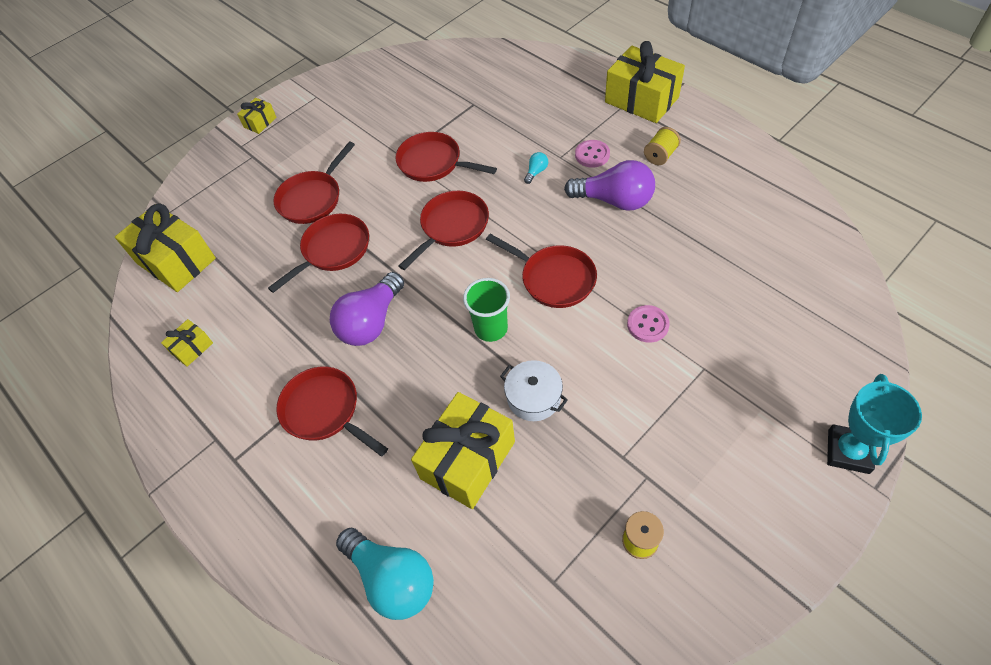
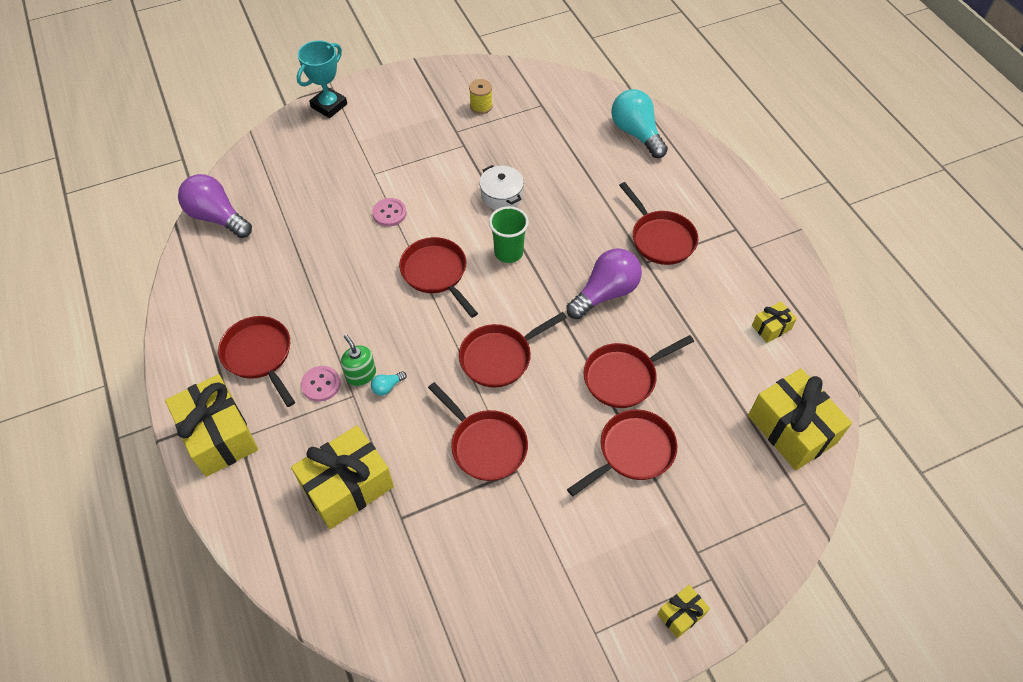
camera: 165 degrees left, 0 degrees up
(468, 460) = (565, 175): yellow gift -> yellow gift (347, 486)
(564, 172) = (361, 375): none -> green soap dispenser
(614, 200) = (337, 325): purple light bulb -> purple light bulb (217, 217)
(660, 155) = (259, 356): yellow spool -> red pan

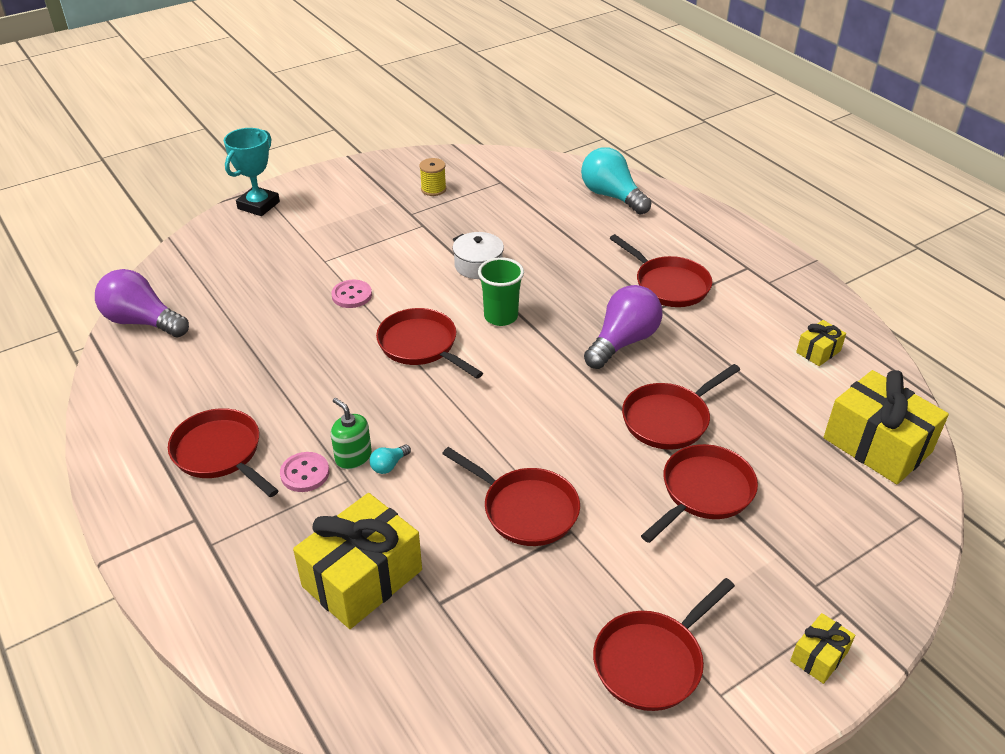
camera: 10 degrees left, 15 degrees down
(219, 435) = (182, 545): yellow gift -> none
(500, 357) = (518, 418): red pan -> red pan (652, 661)

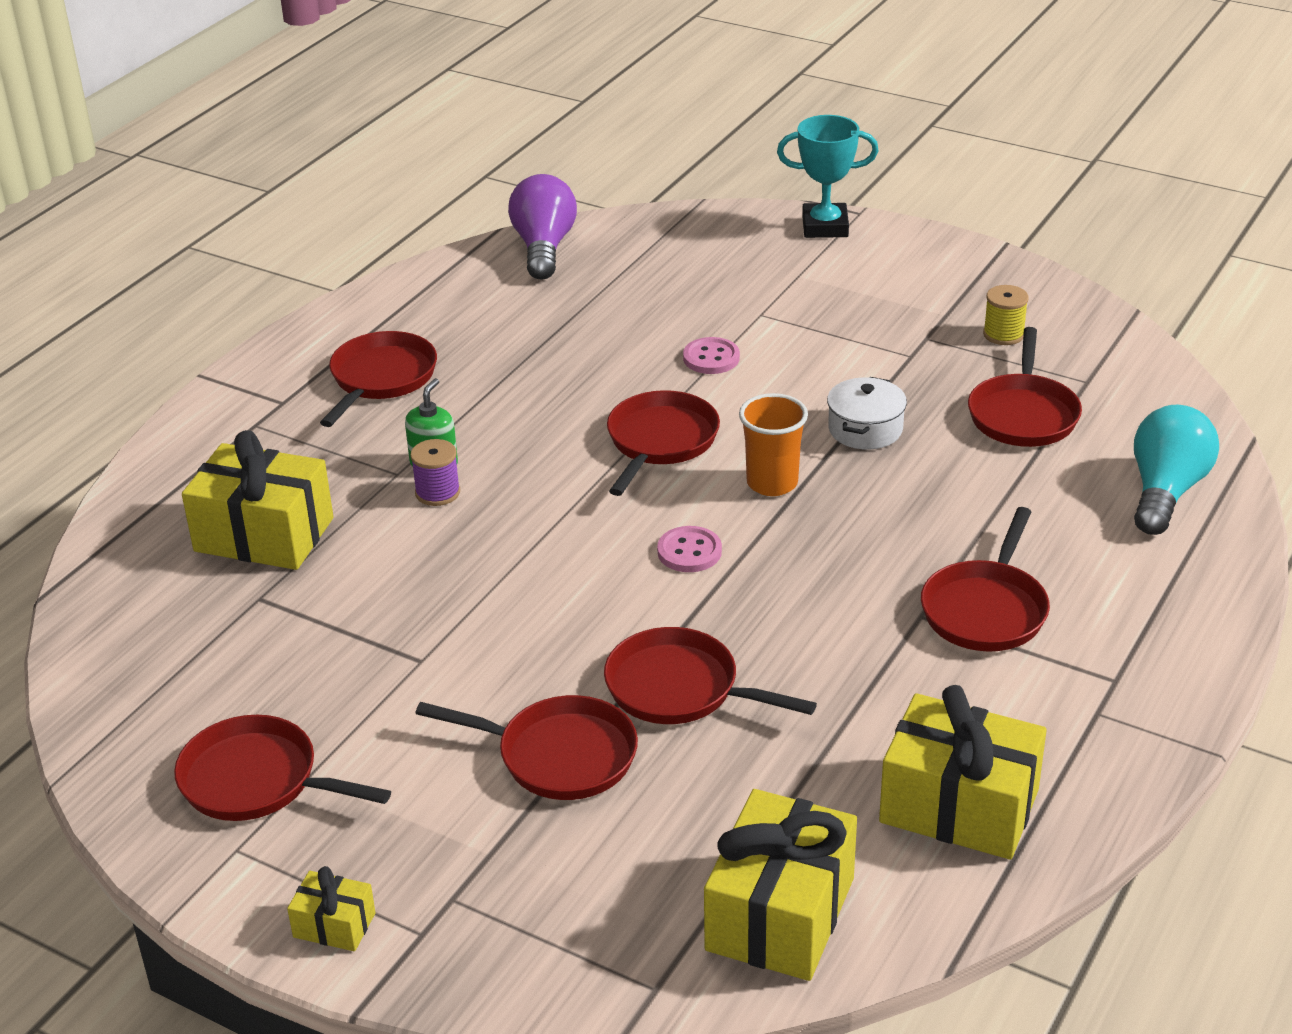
camera: 65 degrees right, 5 degrees down
(305, 473) = (387, 442): pink button -> pink button (689, 552)
(389, 465) = (437, 492): turquoise light bulb -> purple spool
(501, 316) = (772, 483): green cup -> orange cup
(525, 509) = (433, 614): red pan -> red pan (1023, 414)
(623, 342) = (811, 603): purple light bulb -> none
(818, 351) = (959, 806): yellow gift -> yellow gift, size x2.11

